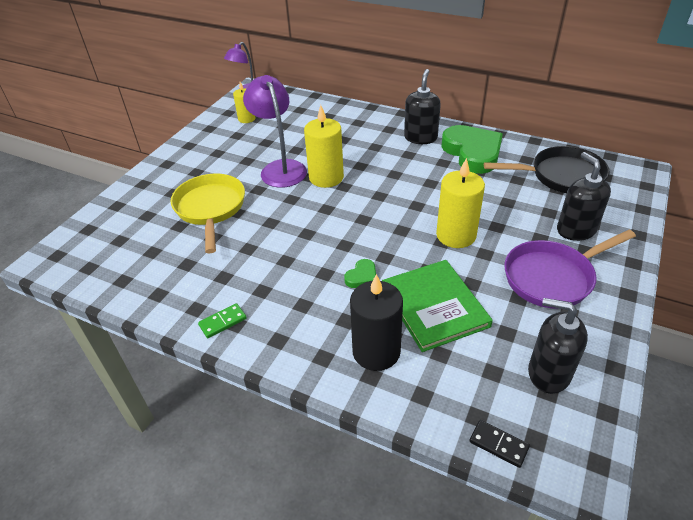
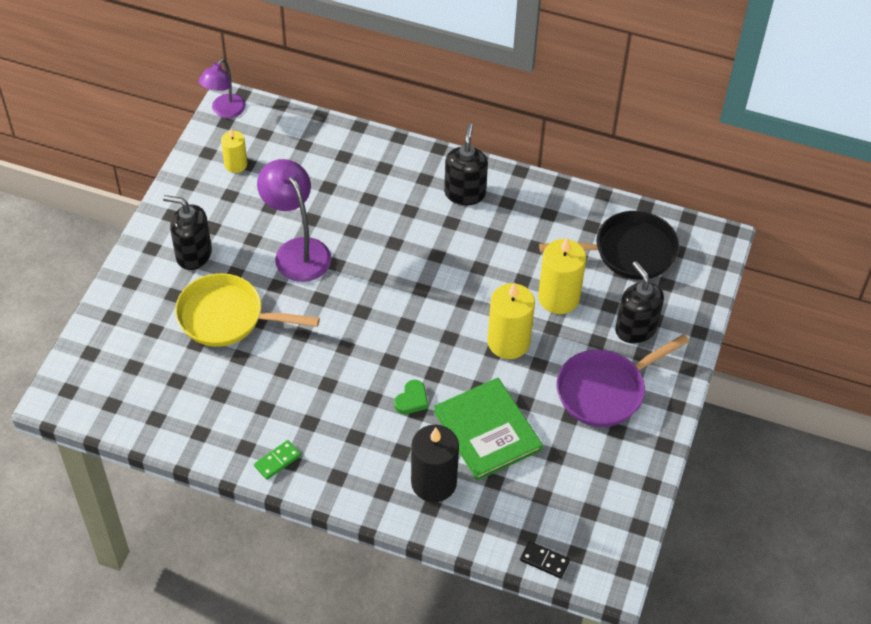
camera: 10 degrees left, 10 degrees up
(210, 209) = (226, 317): yellow pan -> yellow pan turned 60 degrees counterclockwise
(326, 177) = (355, 264): yellow candle -> yellow candle (558, 298)
(472, 152) = (528, 217): green heart -> none
(548, 373) = (592, 493): black soap dispenser -> black soap dispenser (193, 254)

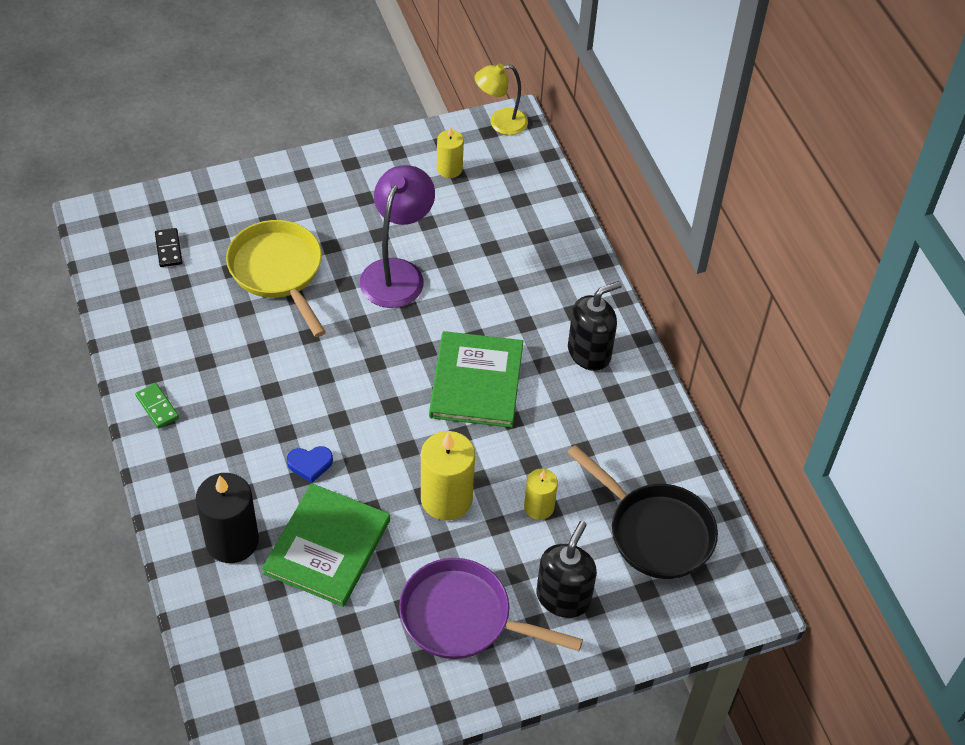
camera: 50 degrees right, 0 degrees up
(193, 254) = (323, 205): black soap dispenser -> none
(224, 111) = (500, 123): purple lamp -> yellow lamp
(277, 461) = (157, 407): green domino -> green domino turned 45 degrees clockwise
(412, 400) = (310, 464): green heart -> blue heart
(431, 266) = (476, 382): none -> green book
(544, 561) = (217, 689): black domino -> black domino (168, 249)
(558, 298) = (539, 507): yellow candle -> yellow candle, size x0.58

